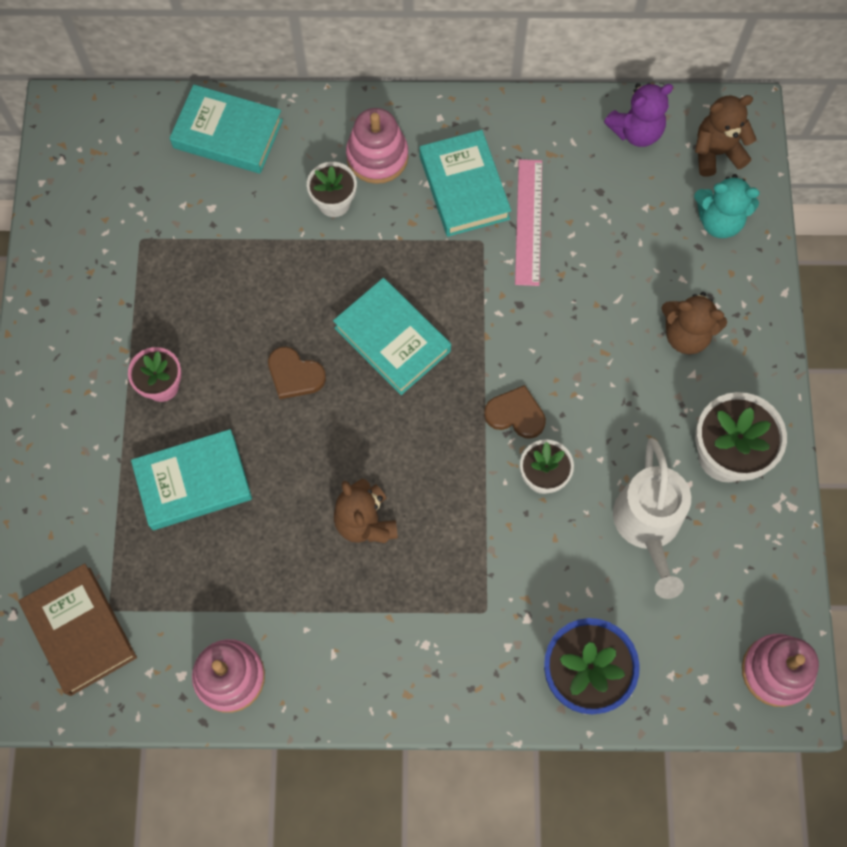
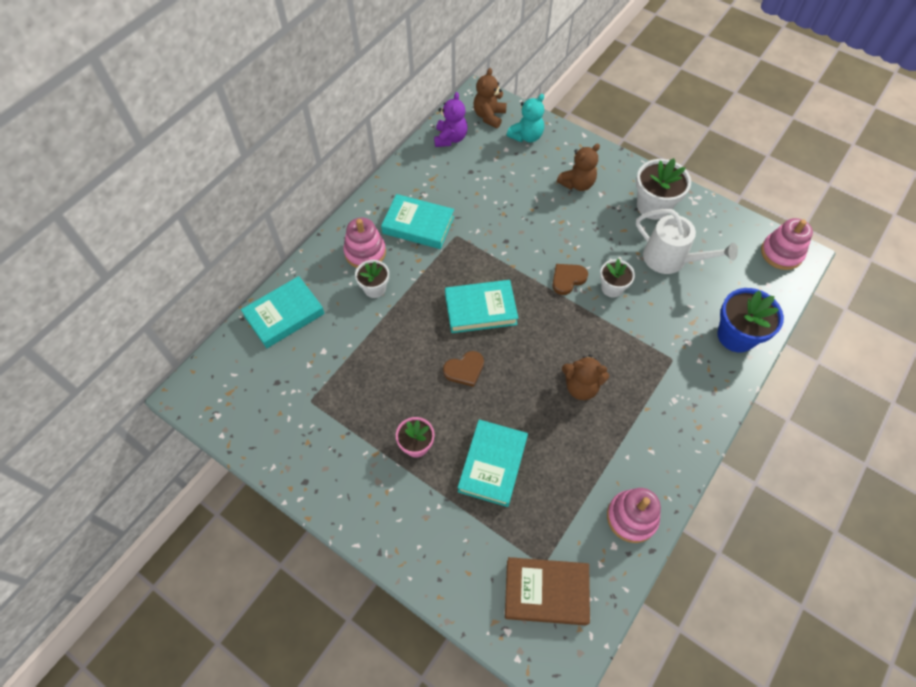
camera: 55 degrees left, 10 degrees down
(528, 222) = (462, 210): pink ruler -> none

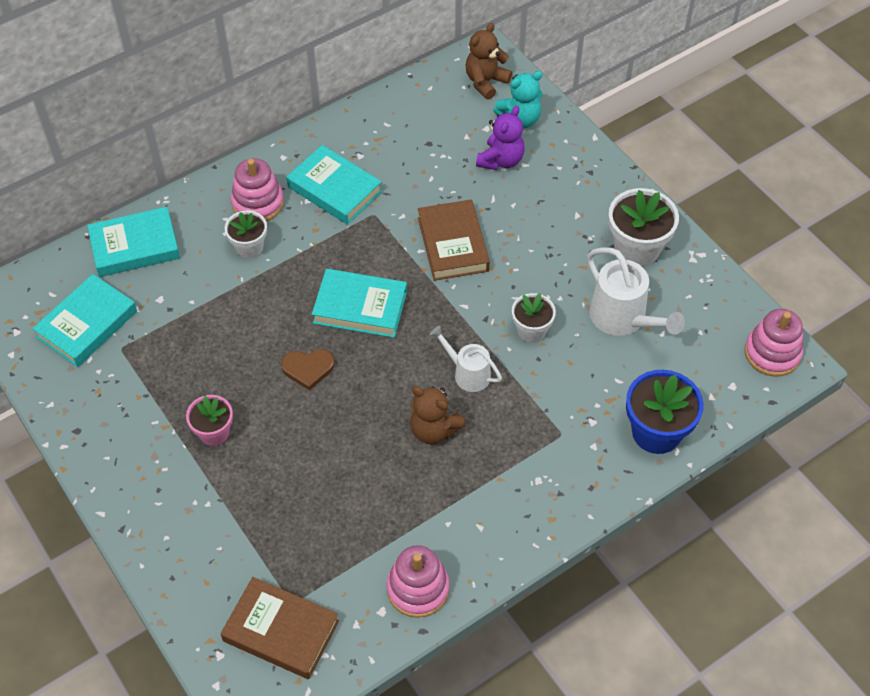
camera: 20 degrees right, 5 degrees down
(450, 138) = (424, 97): purple teddy bear -> purple teddy bear (501, 160)
(492, 464) = (289, 480): turquoise book -> turquoise book (87, 324)
(525, 241) = (453, 244): none -> brown book
(567, 279) = (482, 304): brown heart -> none
(577, 184) = (553, 195): brown teddy bear -> none
(583, 335) = (467, 373): none -> white watering can

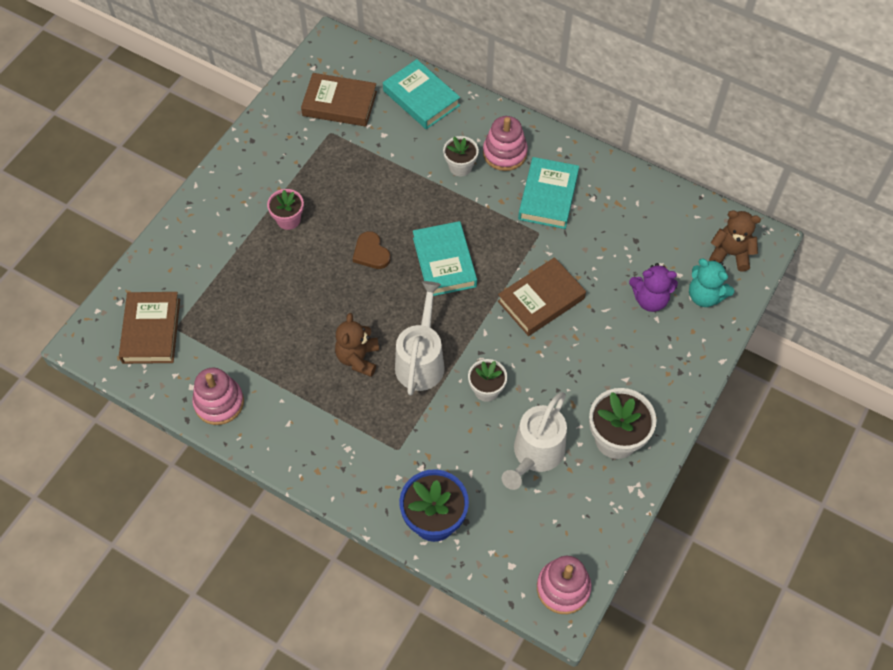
camera: 65 degrees right, 5 degrees up
(87, 324) = (339, 104): turquoise book -> brown book
(467, 373) = (421, 360): white watering can -> white watering can, size x1.61

